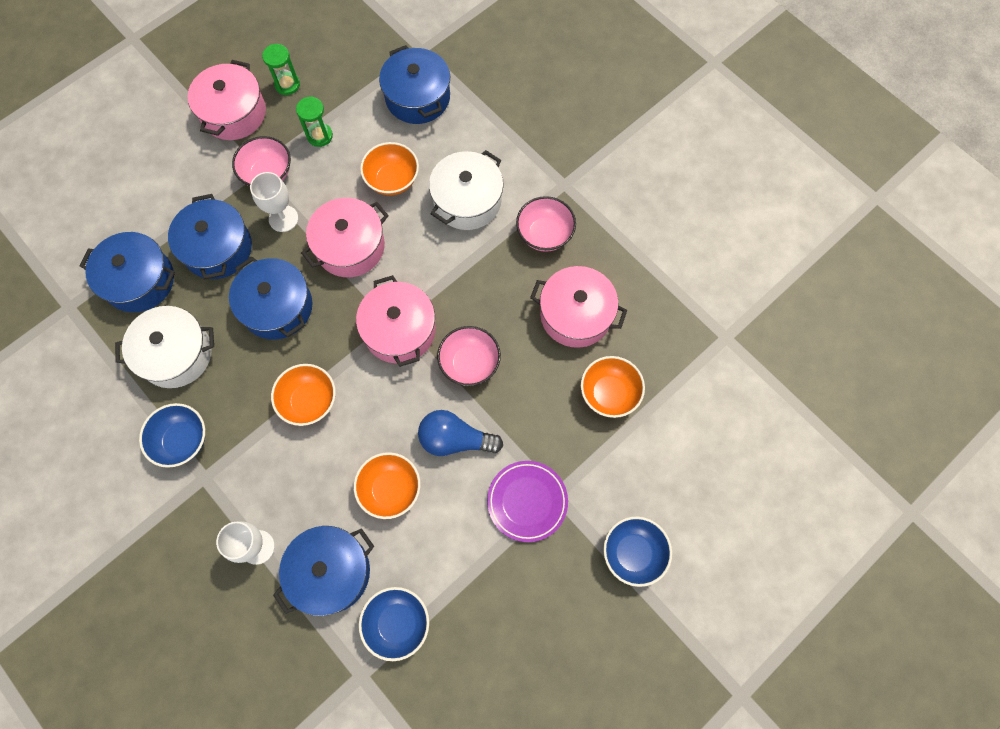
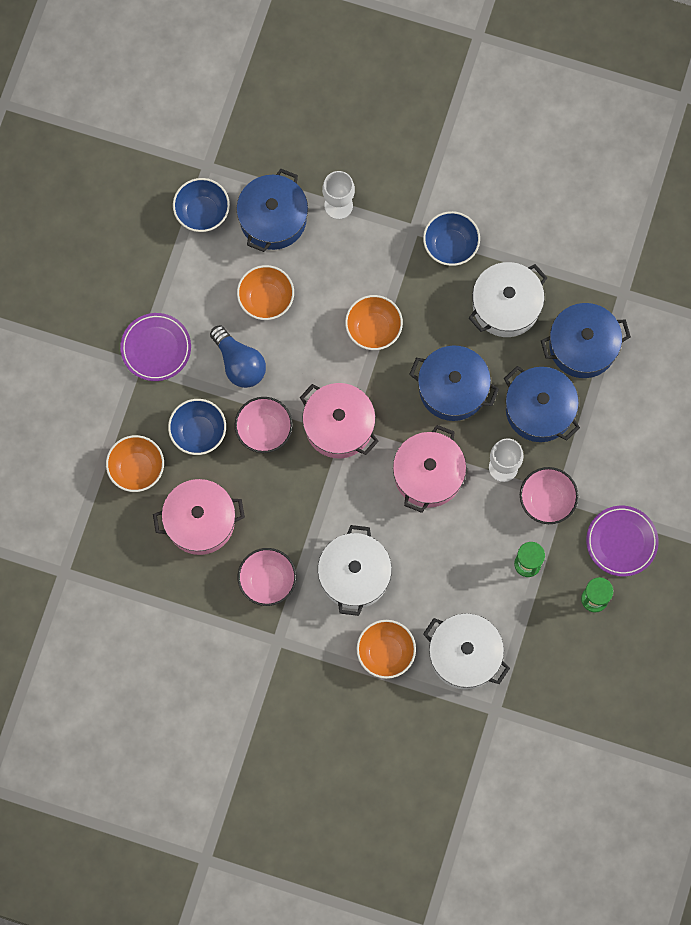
camera: 150 degrees right, 5 degrees up
(234, 113) = (621, 542): pink pot -> purple plate
(392, 180) = (433, 557): orange bowl -> orange bowl (385, 652)
(417, 97) = (465, 655): blue pot -> white pot
(455, 439) = (239, 363): blue light bulb -> blue light bulb turned 75 degrees clockwise
(633, 553) = (55, 355): blue bowl -> blue bowl (198, 432)

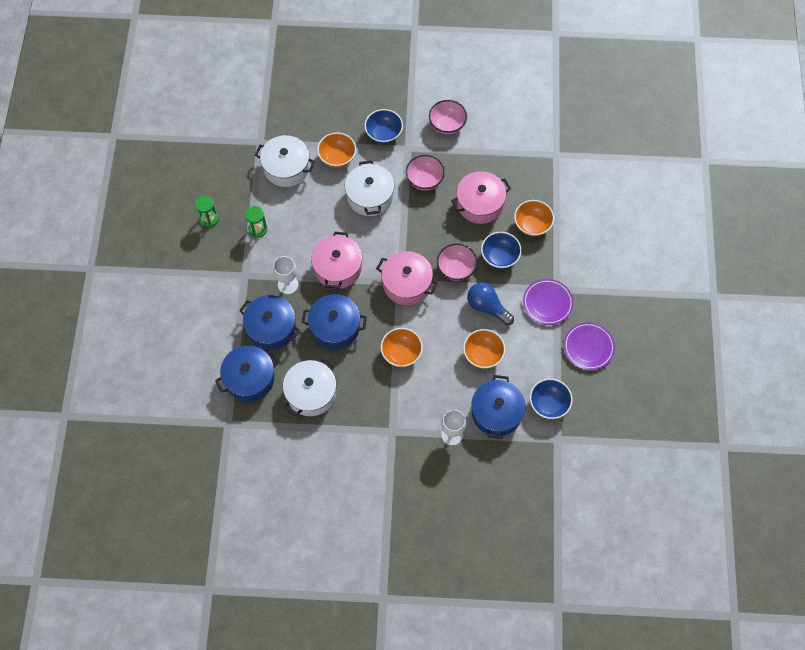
camera: 165 degrees right, 10 degrees down
(450, 245) = (362, 426): blue bowl -> blue bowl (384, 134)
(546, 500) = (253, 271): pink bowl -> pink bowl (447, 125)
(621, 542) = (197, 257): purple plate -> purple plate (588, 347)

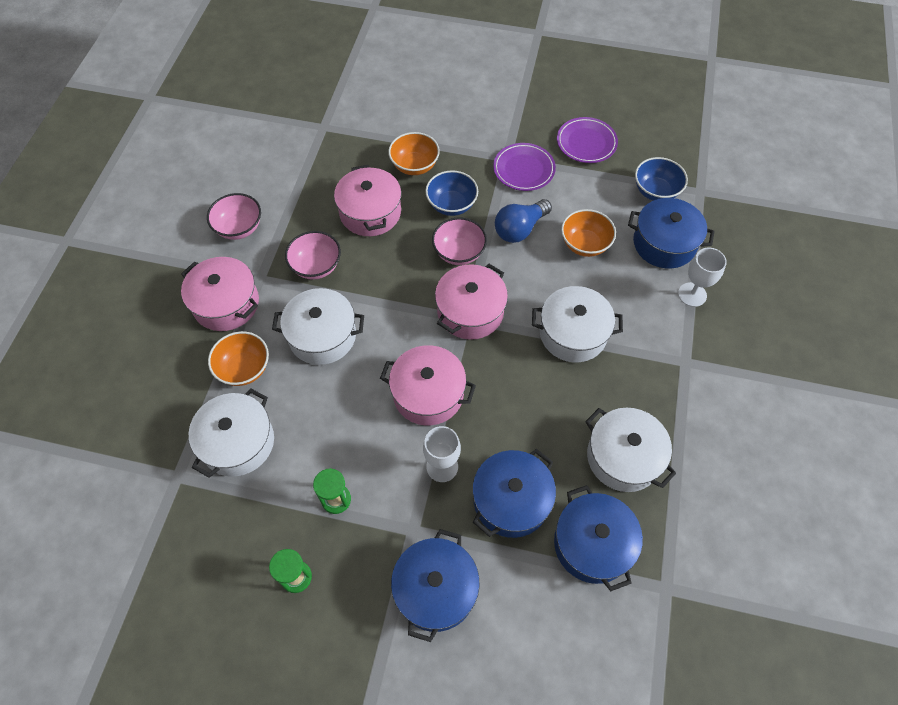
camera: 80 degrees left, 5 degrees down
(335, 327) = (522, 410): blue pot -> blue pot (435, 589)
(384, 134) = (226, 303): blue bowl -> pink pot
(401, 353) = (573, 333): orange bowl -> white pot

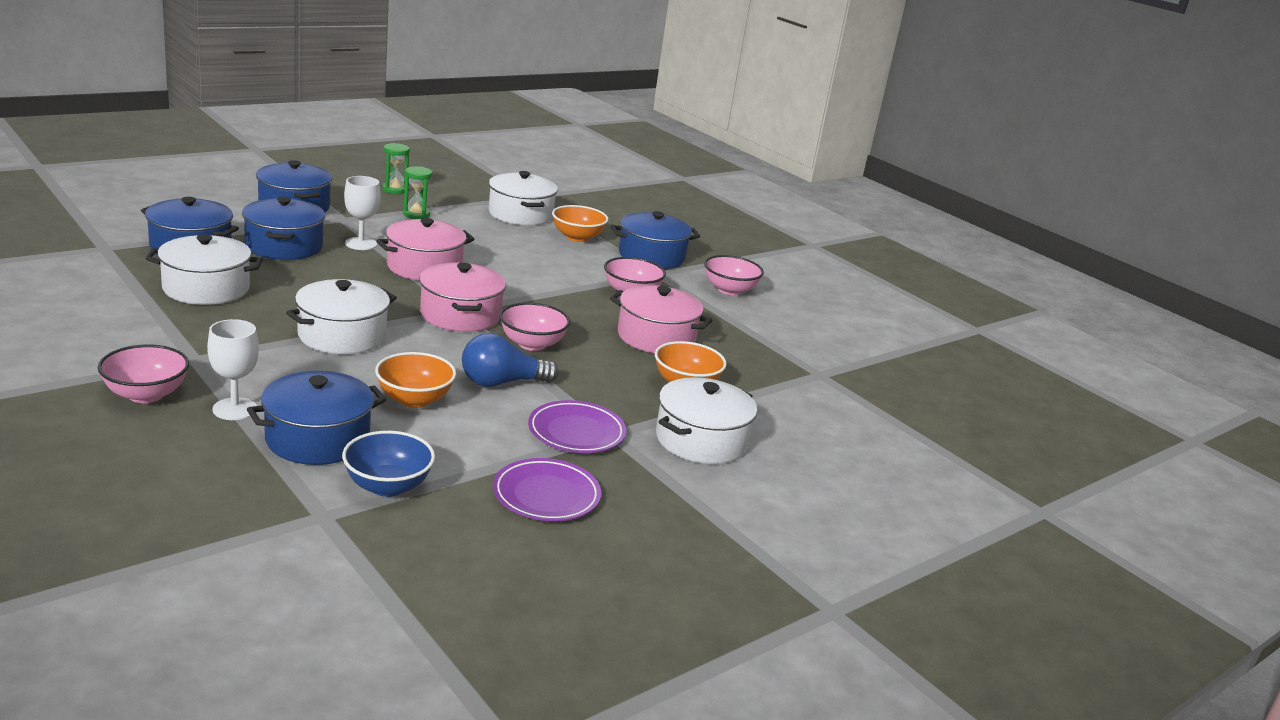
camera: 125 degrees right, 35 degrees down
(226, 303) = (651, 256): pink pot -> blue pot
(322, 336) = (555, 265): white pot -> white pot (701, 440)
(451, 205) = (597, 372): blue bowl -> none
(519, 229) = (501, 383): blue light bulb -> blue light bulb turned 105 degrees counterclockwise
(735, 338) = (146, 394): none -> pink bowl

